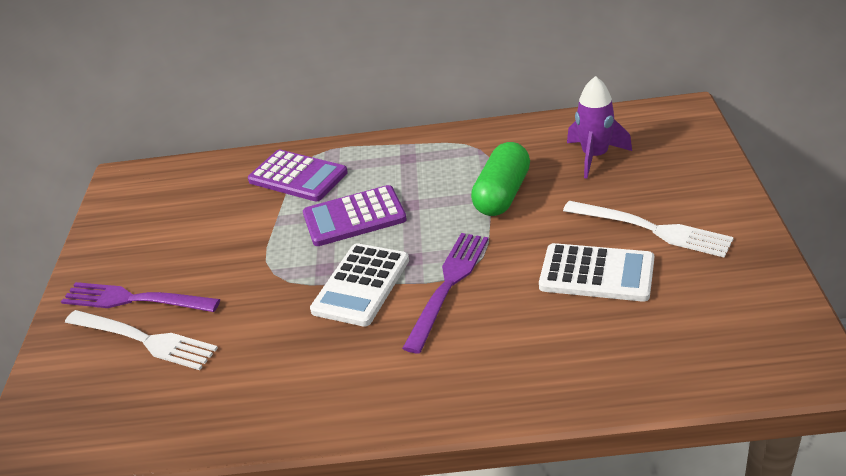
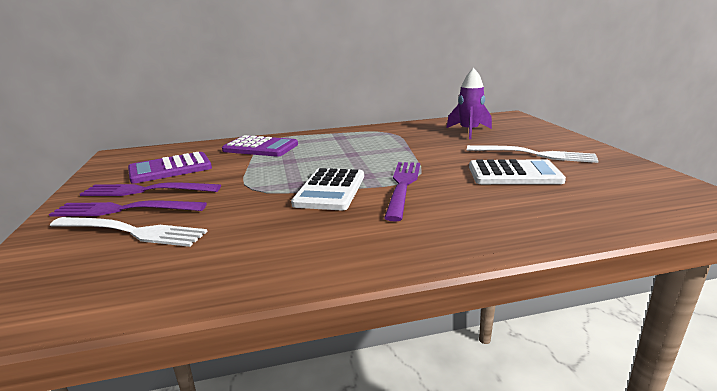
camera: 15 degrees left, 15 degrees down
(156, 264) = (145, 191): none -> purple fork
(354, 217) = (311, 161): purple calculator -> purple calculator (170, 169)
(502, 194) = (417, 147): green capsule -> none

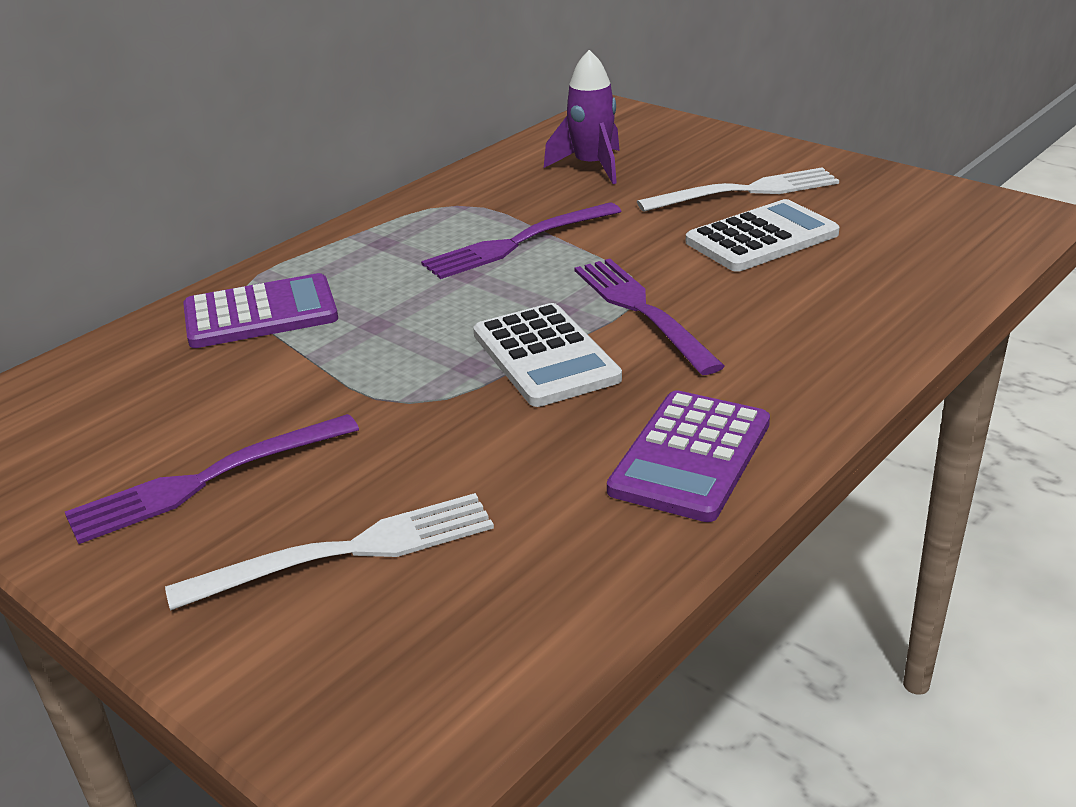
camera: 35 degrees left, 10 degrees up
(123, 210) = (243, 529): purple fork -> purple fork (517, 243)
(170, 169) = (157, 422): purple calculator -> purple calculator (690, 457)

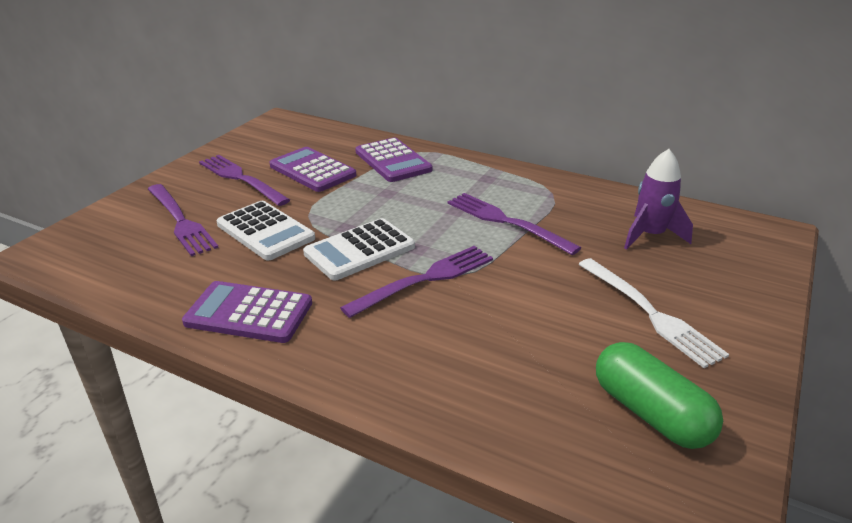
camera: 75 degrees right, 0 degrees up
(235, 395) = (312, 170): none -> purple calculator
(349, 551) = (181, 221): white fork -> purple fork
(762, 238) = (561, 326): white calculator -> white calculator (265, 231)
(904, 216) = (650, 413): none -> green capsule

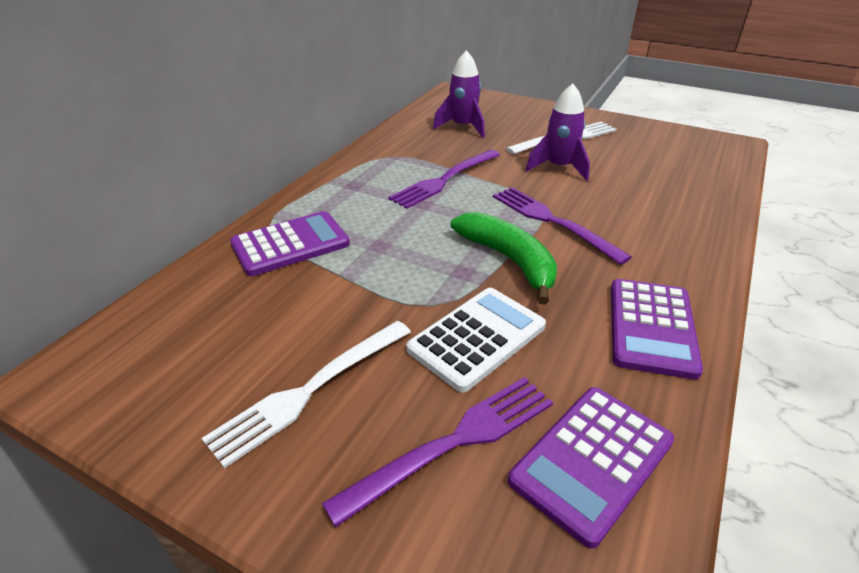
camera: 90 degrees left, 5 degrees up
(240, 178) = (309, 391): purple fork -> white fork
(312, 170) = (300, 312): purple calculator -> purple calculator (591, 461)
(359, 250) = (509, 260): white calculator -> green banana
(553, 297) = (559, 168): none -> purple rocket
(650, 413) = (667, 149): green capsule -> none

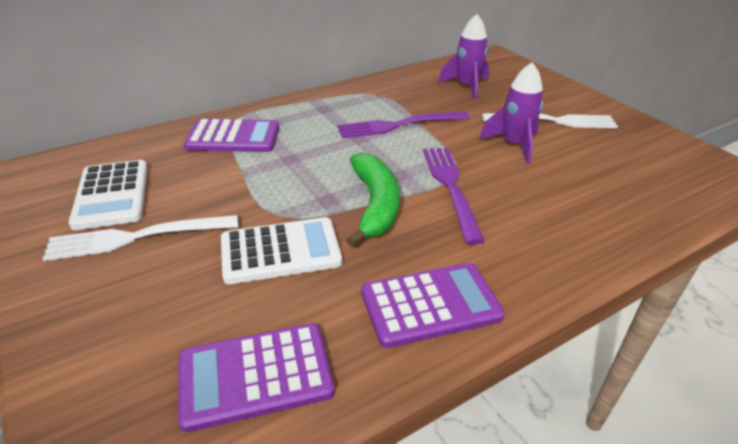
camera: 30 degrees right, 0 degrees up
(219, 358) = (111, 195): none -> white calculator
(454, 442) = (181, 313): purple fork -> none
(651, 327) = (430, 305): purple calculator -> purple calculator turned 150 degrees counterclockwise

